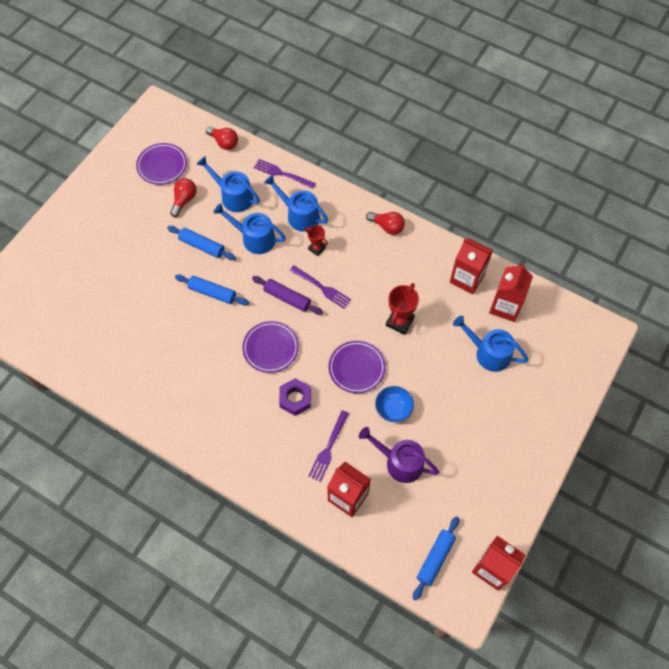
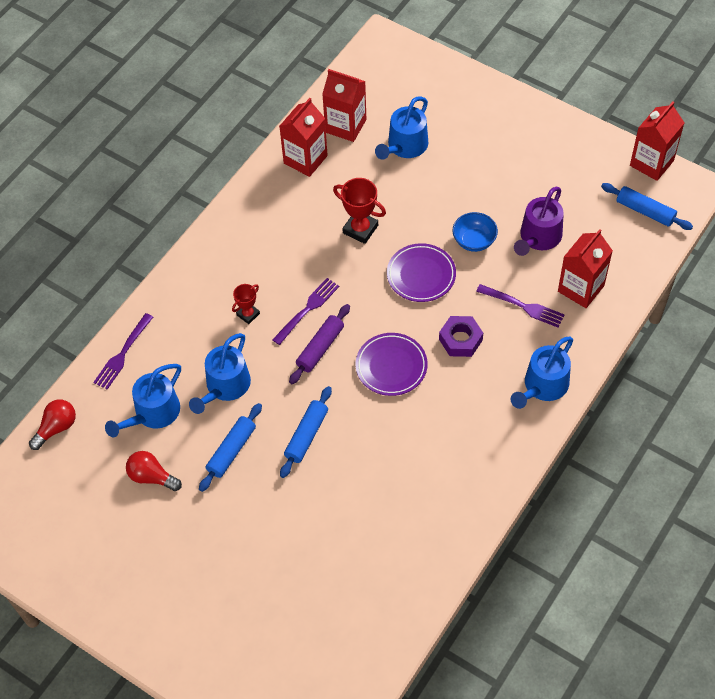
camera: 85 degrees left, 5 degrees down
(162, 166) = (86, 509): purple plate -> none
(299, 215) = (194, 333): blue watering can -> blue watering can (543, 386)
(387, 227) = (223, 236): red light bulb -> none

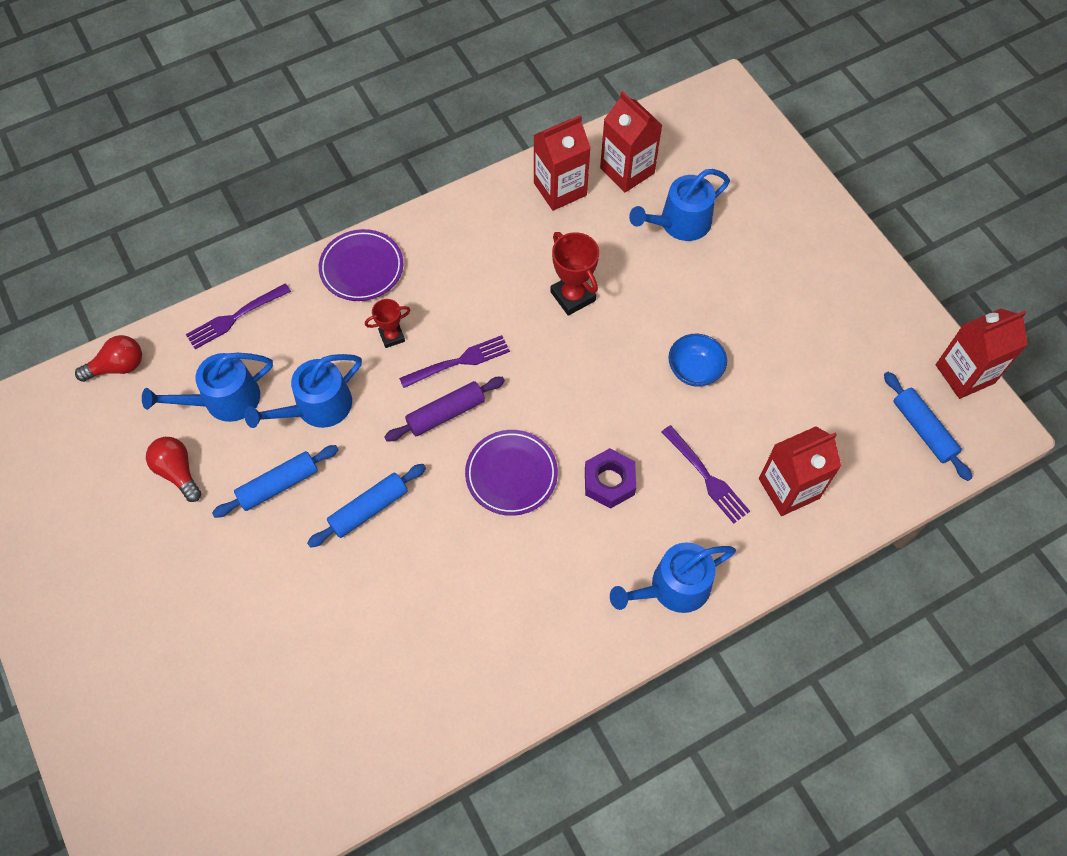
camera: 25 degrees right, 5 degrees up
(421, 275) = (609, 382): purple plate -> purple plate (362, 268)
(538, 237) = (773, 401): purple watering can -> none

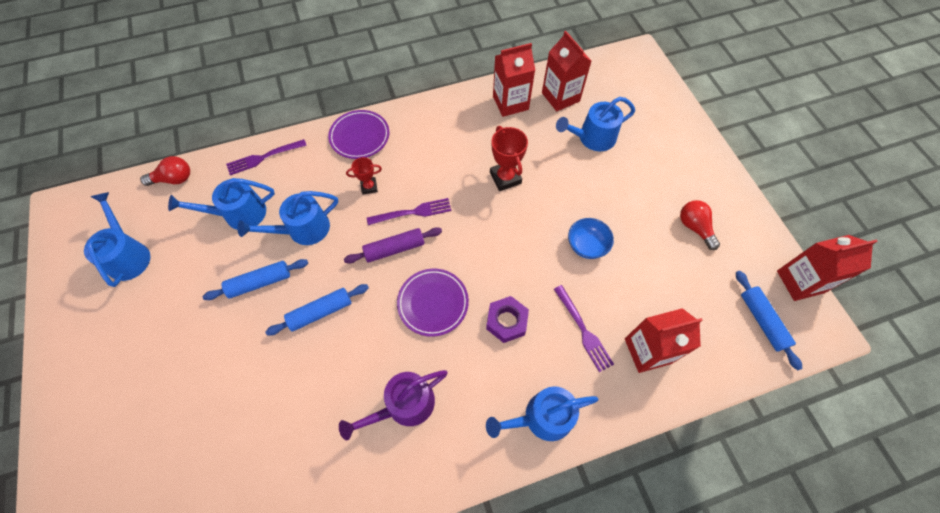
camera: 10 degrees right, 0 degrees up
(89, 479) = (128, 255): none -> blue watering can
(178, 472) = (191, 261): red light bulb -> red light bulb (694, 227)
(502, 602) = (404, 405): none -> purple watering can

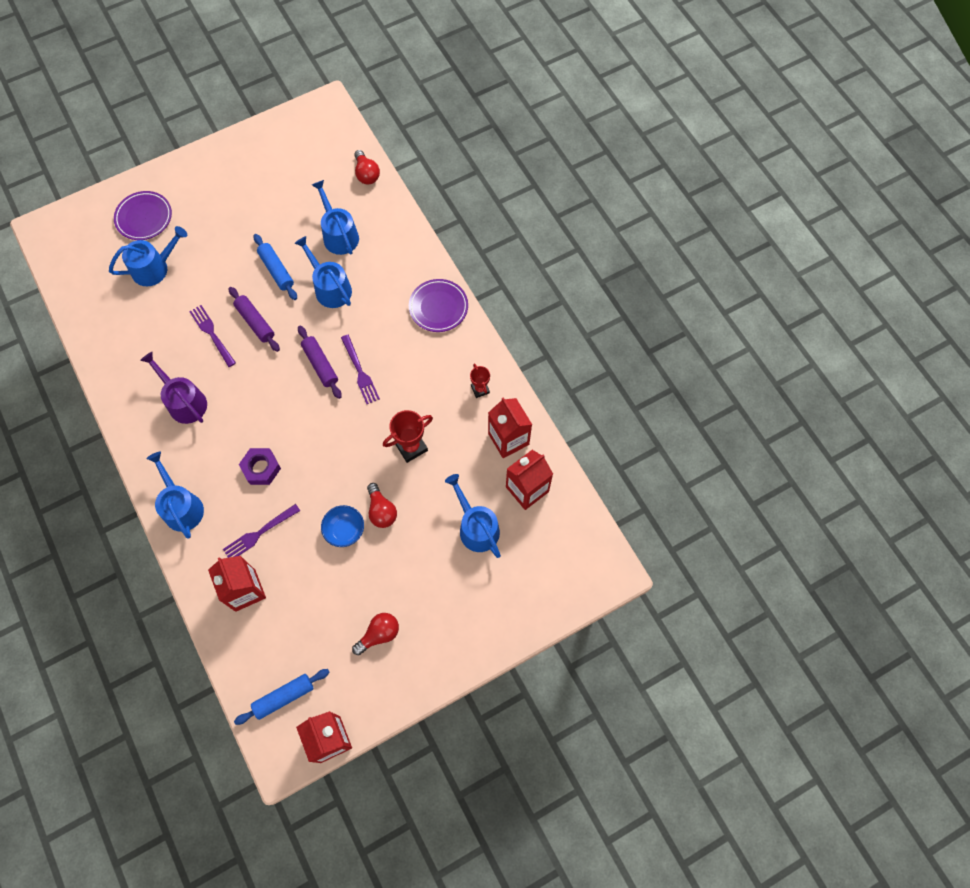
camera: 80 degrees right, 5 degrees up
(128, 255) = (289, 170): blue watering can -> blue watering can (154, 268)
(264, 157) = (401, 234): purple fork -> purple fork (212, 334)
(320, 312) = (255, 322): blue rolling pin -> purple rolling pin
(369, 187) = (382, 329): red trophy -> red trophy (480, 389)
(433, 303) = (272, 406): purple plate -> purple plate (144, 218)
(569, 211) = (381, 510): none -> red light bulb

